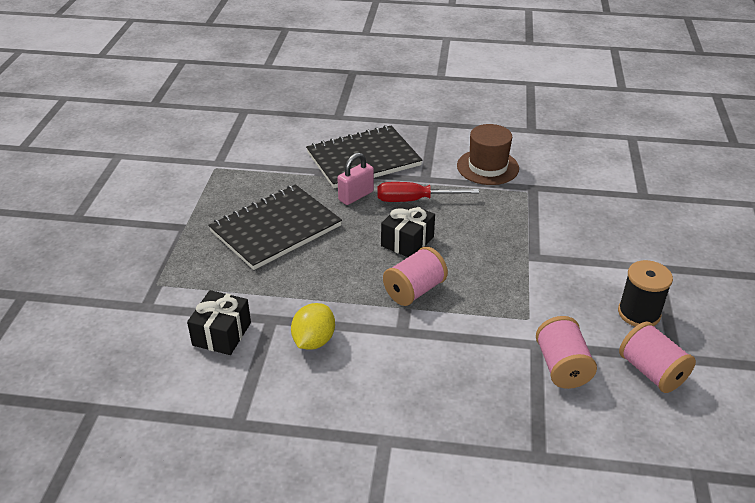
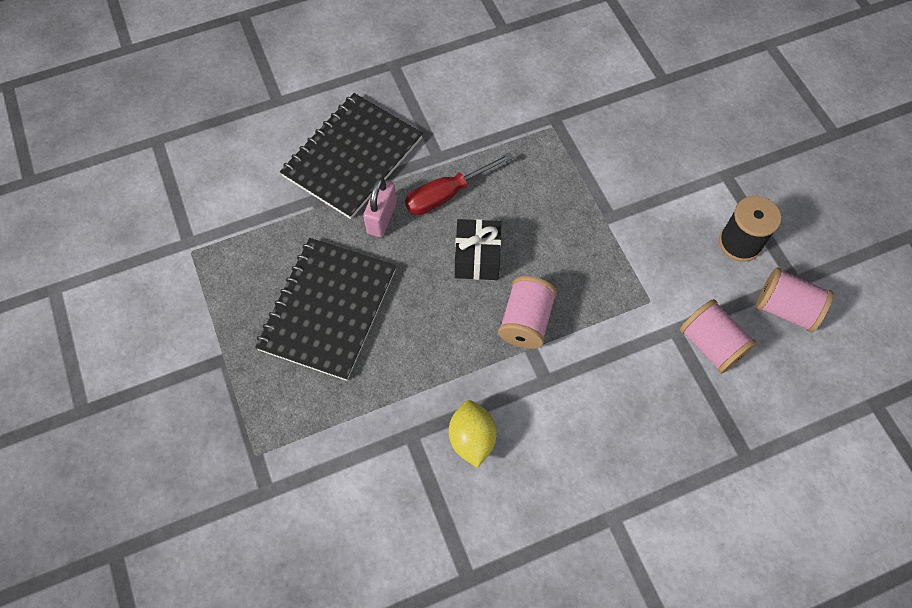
camera: 30 degrees left, 25 degrees up
(222, 334) = (375, 481): black gift -> none
(487, 167) = (492, 108): brown hat -> none

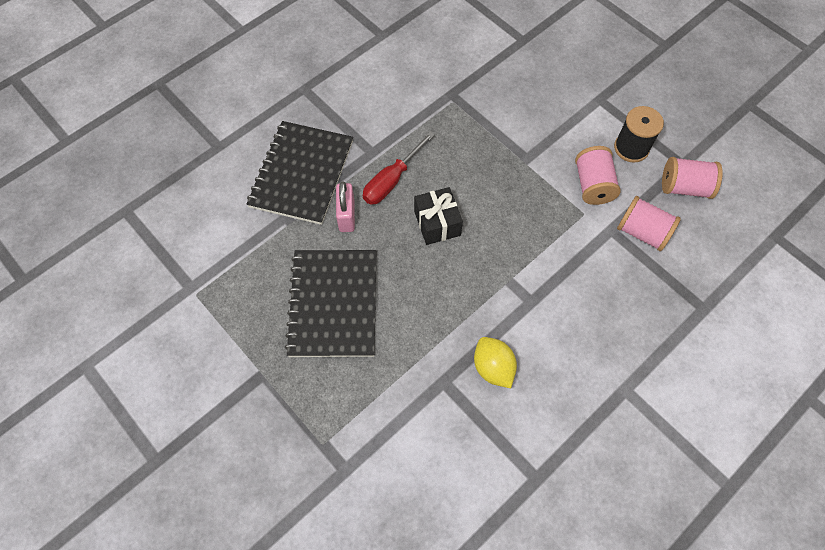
camera: 20 degrees left, 0 degrees up
(526, 321) = (496, 261): pink spool -> pink spool (593, 185)

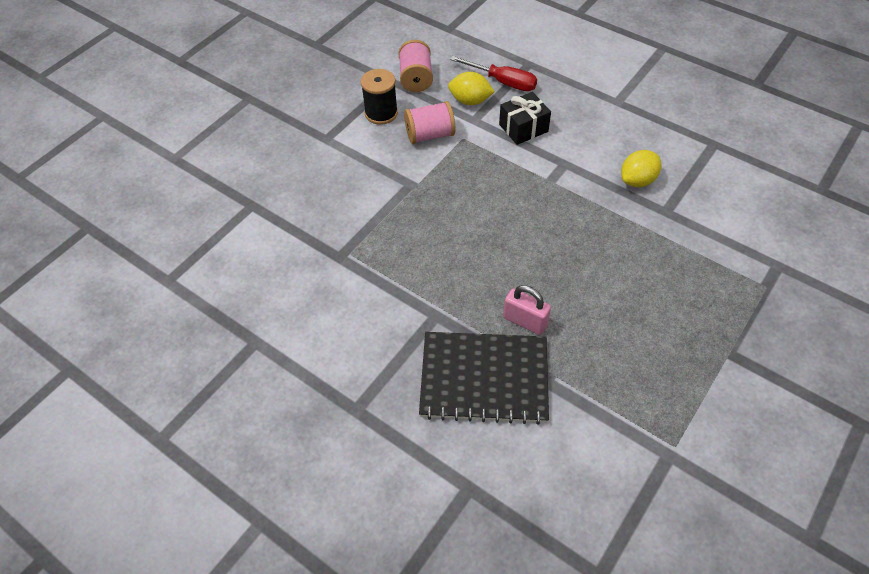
camera: 100 degrees left, 10 degrees down
(333, 304) = (630, 310): black notebook -> none
(346, 216) = (525, 321): pink padlock -> pink padlock turned 45 degrees clockwise
(392, 180) = (468, 289): red screwdriver -> red screwdriver (503, 82)
(437, 223) = (508, 242): black gift -> black gift (523, 128)
(642, 232) = (470, 101): pink spool -> yellow lemon

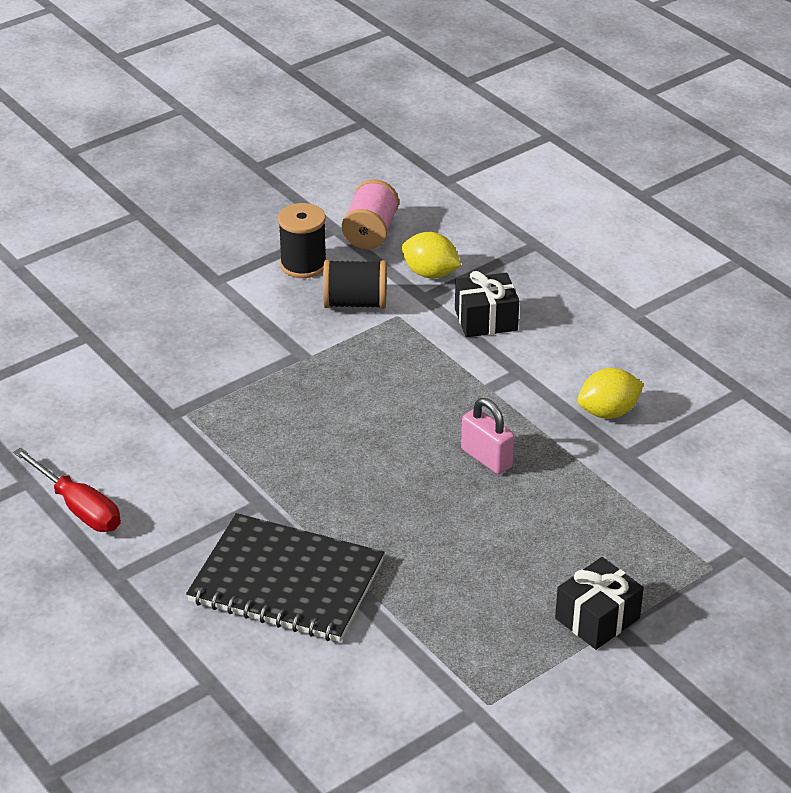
camera: 15 degrees right, 15 degrees down
(430, 135) = (355, 303): pink spool -> black spool
(503, 82) = (487, 259): red screwdriver -> red screwdriver (79, 507)
(525, 321) = (370, 534): pink padlock -> pink padlock (486, 458)
(713, 350) = (597, 618): none -> black gift

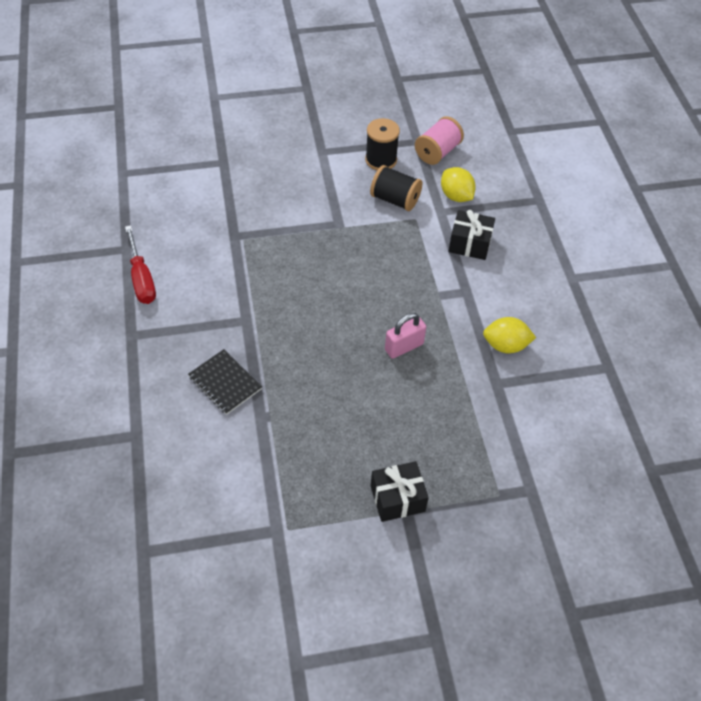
camera: 25 degrees right, 15 degrees up
(286, 581) = (225, 383): black notebook -> black notebook, size x0.56
(486, 458) = (404, 347): pink padlock -> pink padlock turned 75 degrees clockwise

